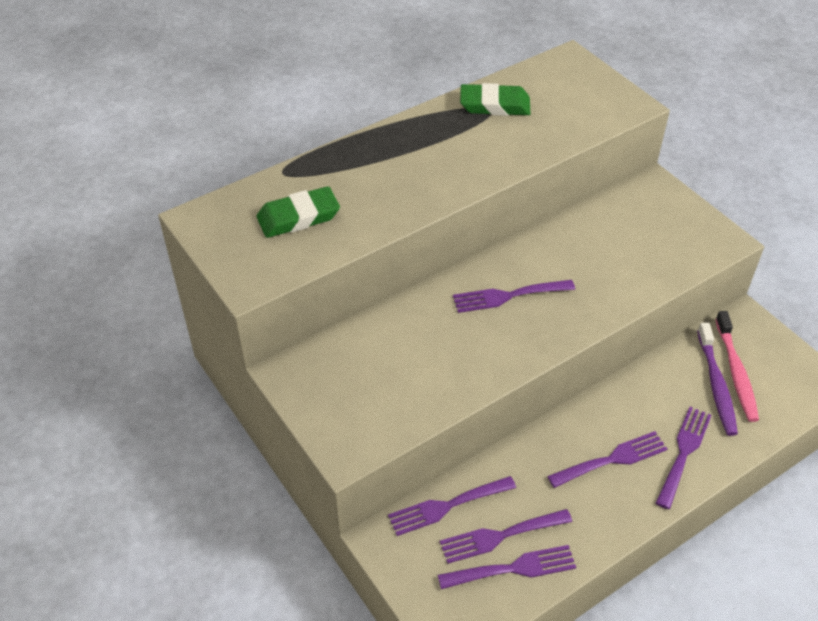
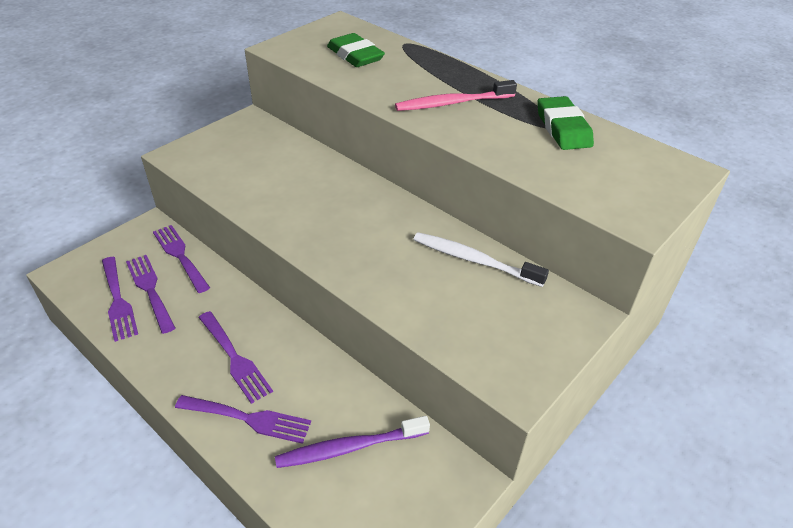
camera: 75 degrees right, 5 degrees down
(508, 296) = (361, 216): purple fork -> none
(584, 231) = (474, 260): none -> white toothbrush
(736, 372) = (374, 468): pink toothbrush -> pink toothbrush (452, 103)

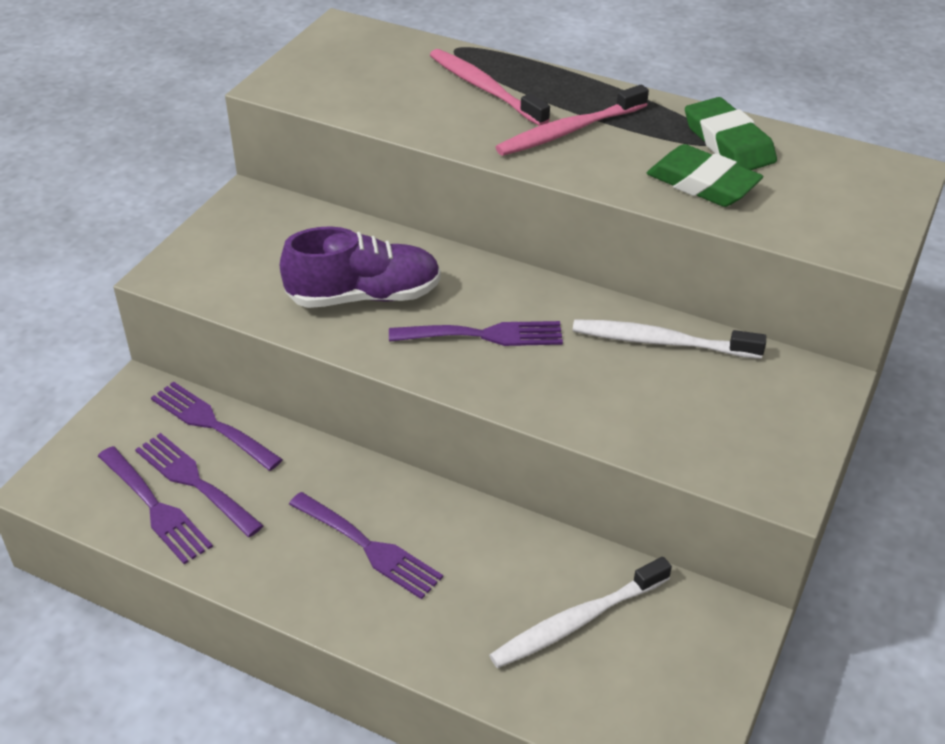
camera: 15 degrees left, 0 degrees up
(249, 419) = (428, 619): purple fork -> purple fork (484, 335)
(288, 190) = (364, 296): none -> purple shoe
(349, 447) = (577, 621): purple toothbrush -> white toothbrush
(355, 55) = (396, 79): green eraser -> green eraser (702, 183)
(410, 69) = (484, 88): none -> pink toothbrush

